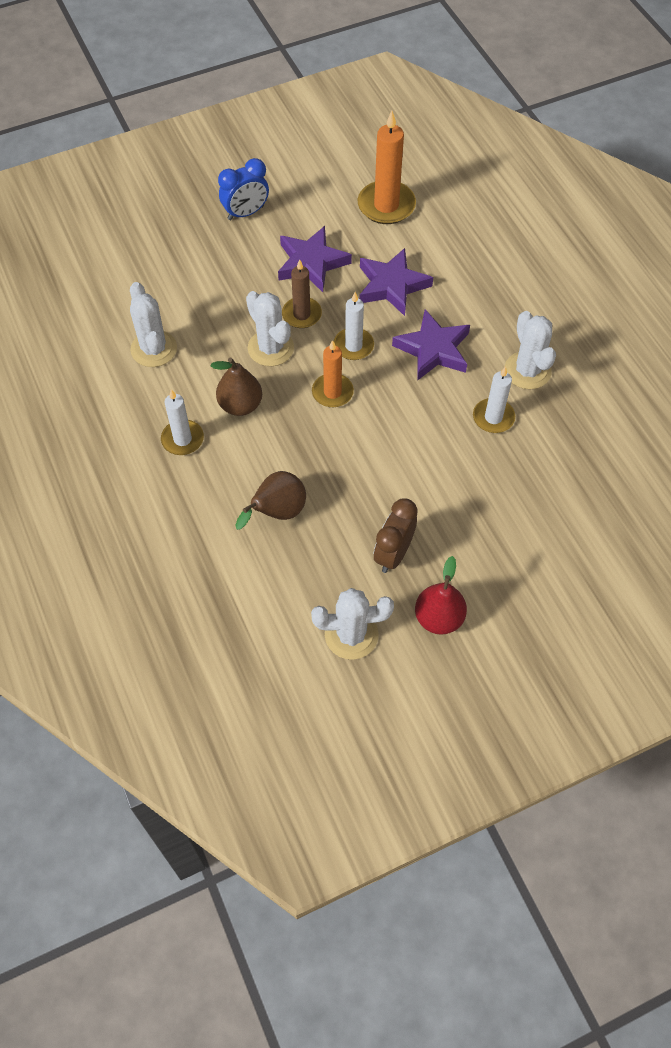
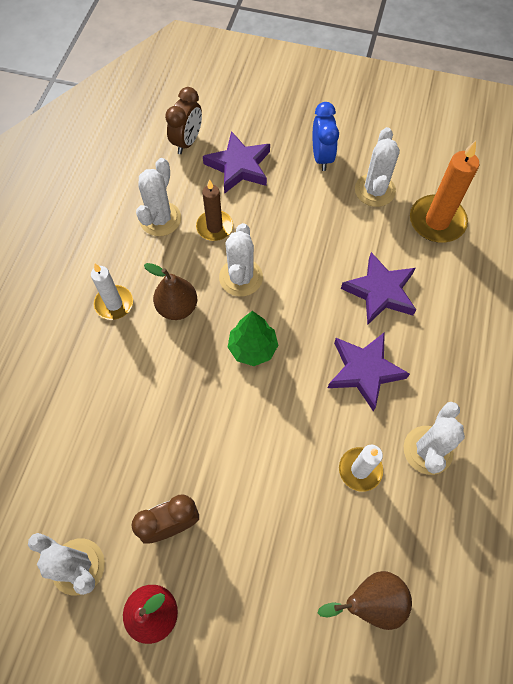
camera: 40 degrees right, 5 degrees up
(112, 272) = (187, 142): none -> brown clock
(246, 213) = (321, 157): blue clock -> blue clock turned 105 degrees counterclockwise
(277, 512) = (122, 415): brown pear -> brown pear (370, 601)
(301, 314) = (288, 267): brown candle -> brown candle (214, 227)
(311, 263) = (334, 230): purple star -> purple star (239, 166)
(315, 212) = (375, 190): none -> white cactus
(332, 392) = (252, 348): orange candle -> green tree
(353, 346) = (304, 321): white candle -> none

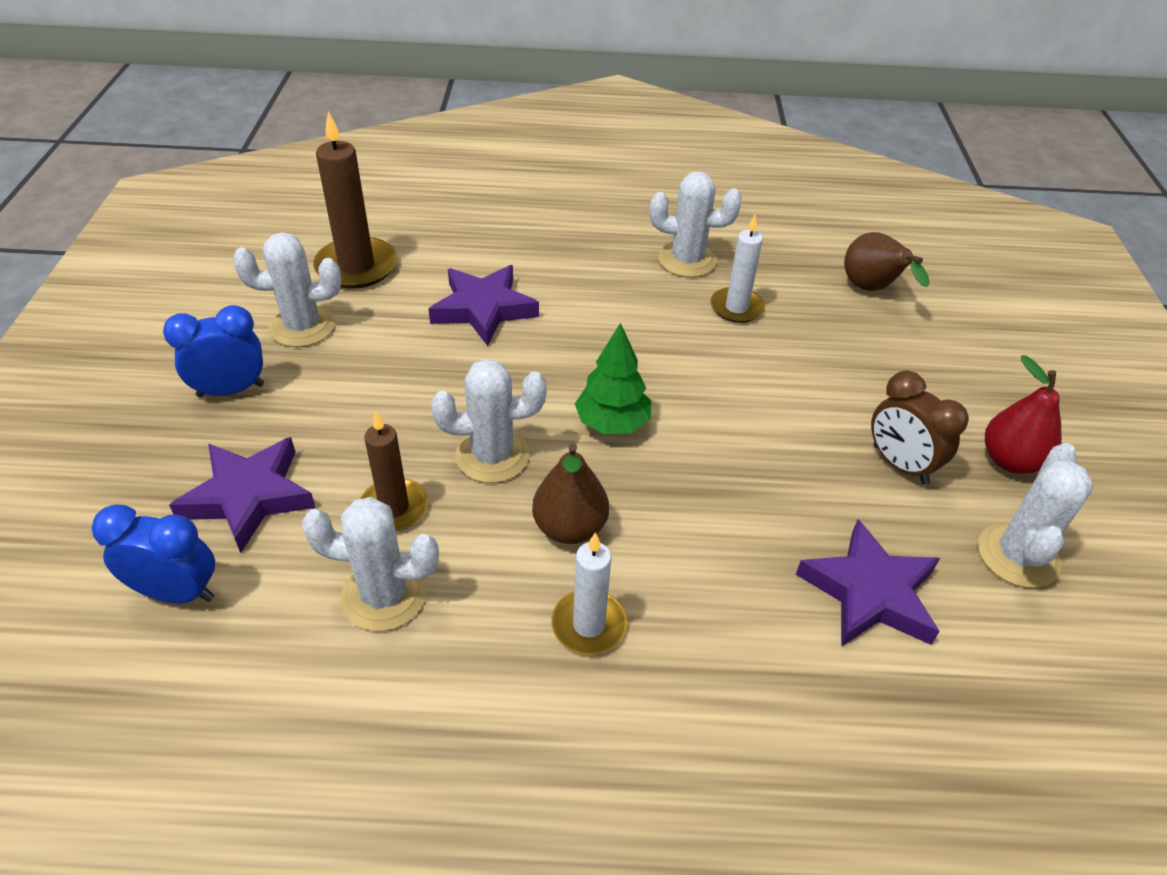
camera: 105 degrees left, 20 degrees down
(187, 142) = (177, 592): brown clock -> blue clock
(364, 371) = (607, 314): purple star -> purple star (870, 592)
(437, 221) = (356, 267): orange candle -> brown candle

